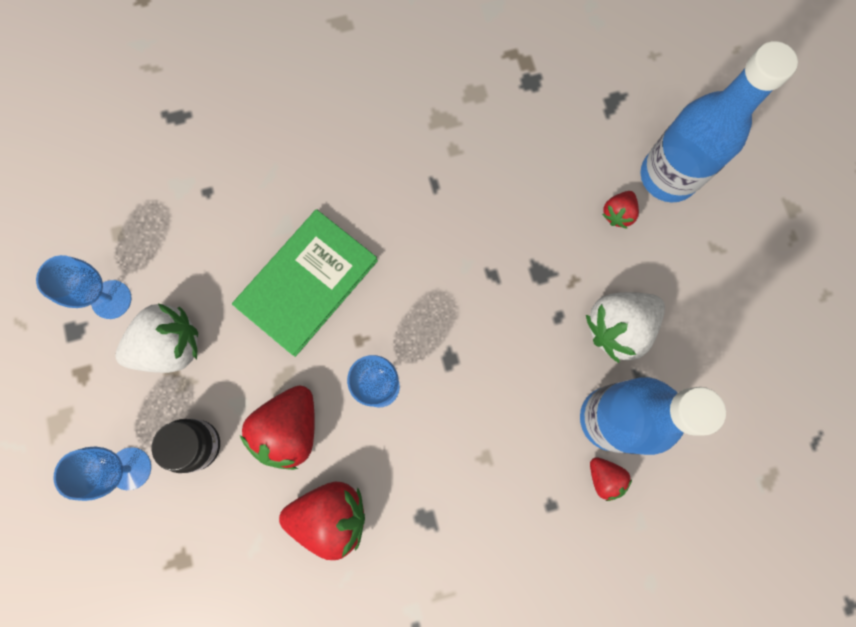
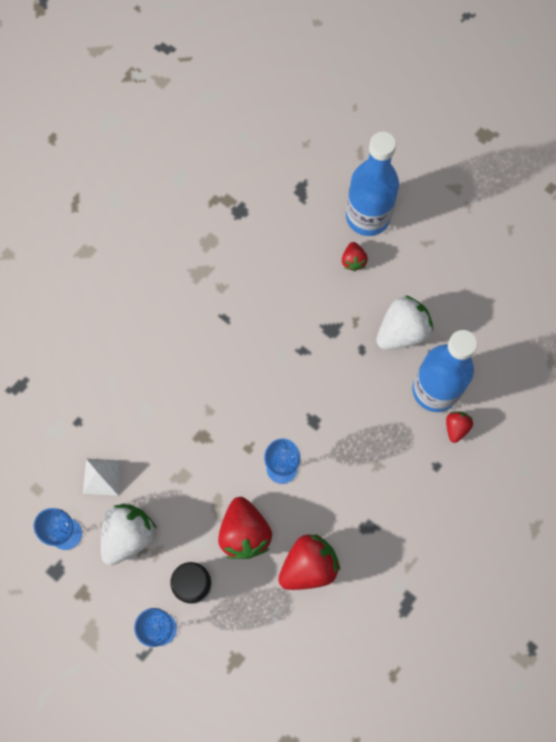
camera: 35 degrees left, 5 degrees down
(189, 265) = (102, 477): none -> white pyramid
(307, 283) = (188, 435): green book -> none
(604, 478) = (456, 428): red strawberry -> red strawberry turned 90 degrees counterclockwise
(618, 327) = (402, 332): white strawberry -> white strawberry turned 150 degrees counterclockwise

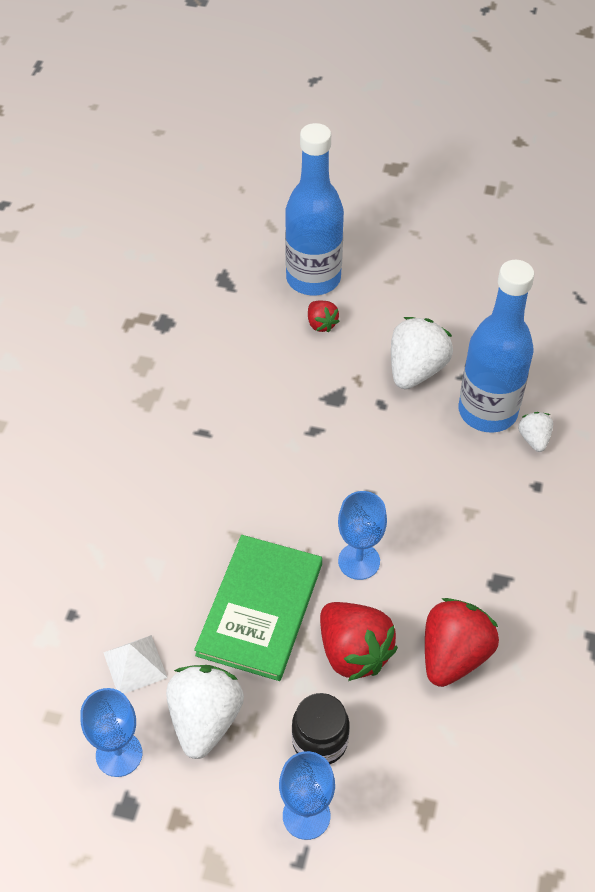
camera: 25 degrees left, 20 degrees down
(199, 473) = (260, 609): none -> green book
(456, 428) = (534, 439): red strawberry -> white strawberry

